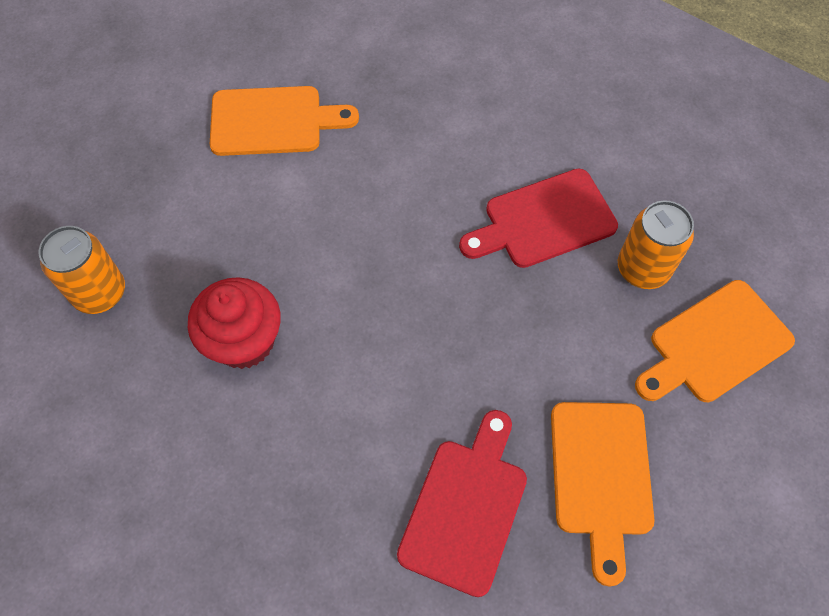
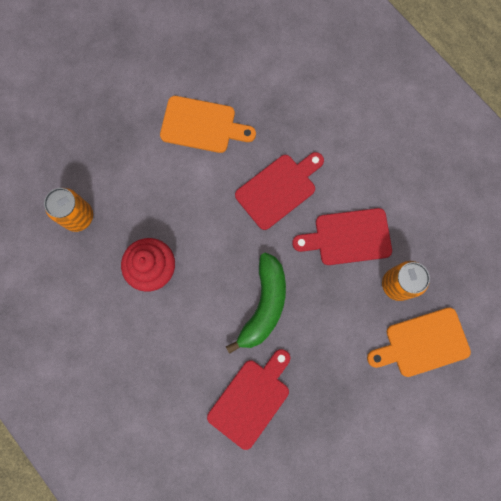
camera: 15 degrees right, 15 degrees up
(415, 180) = (278, 189): none -> red cutting board
(442, 351) = (264, 305): none -> green banana
(601, 476) = (330, 402): orange cutting board -> none

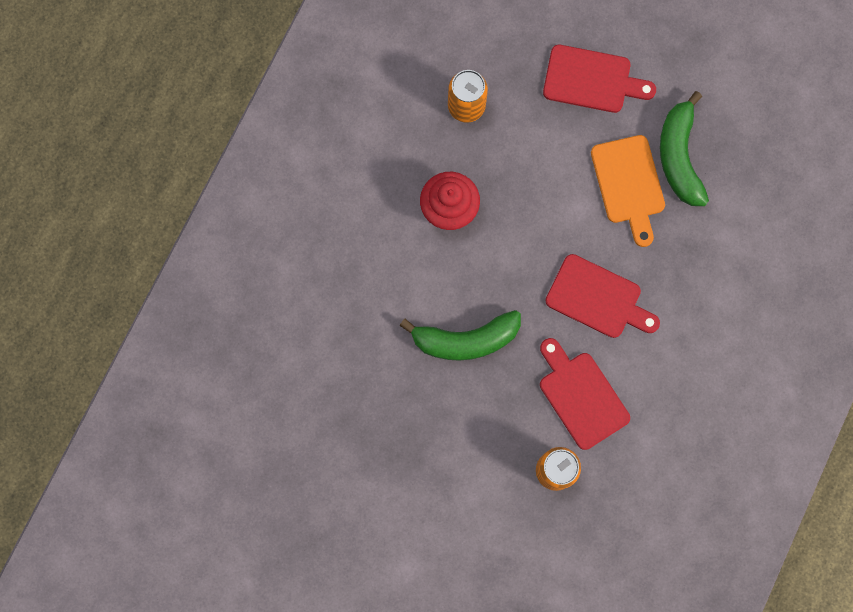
camera: 65 degrees right, 0 degrees up
(199, 80) = (679, 156): none -> green banana
(251, 399) = (364, 370): red cutting board -> red cutting board (592, 80)
(422, 343) = (504, 524): orange cutting board -> none

